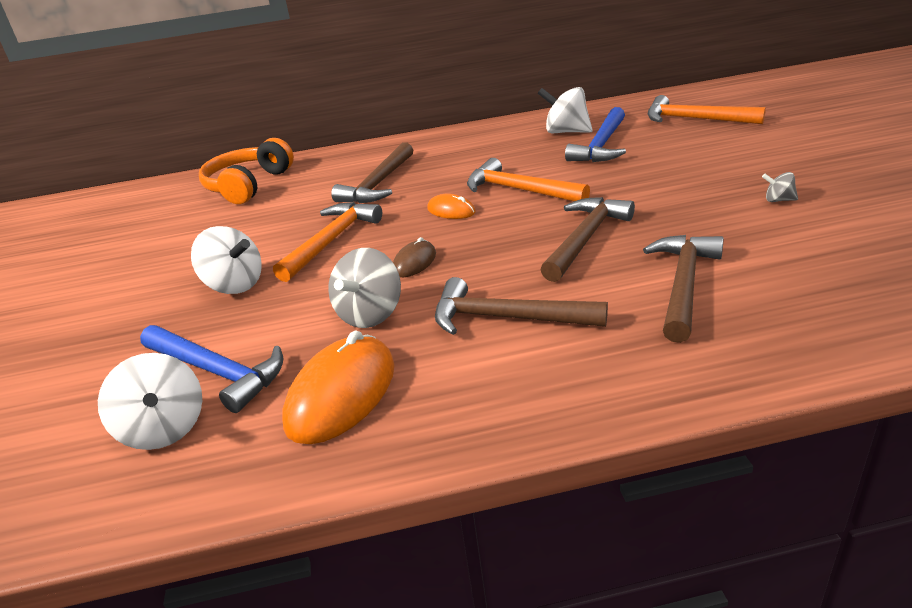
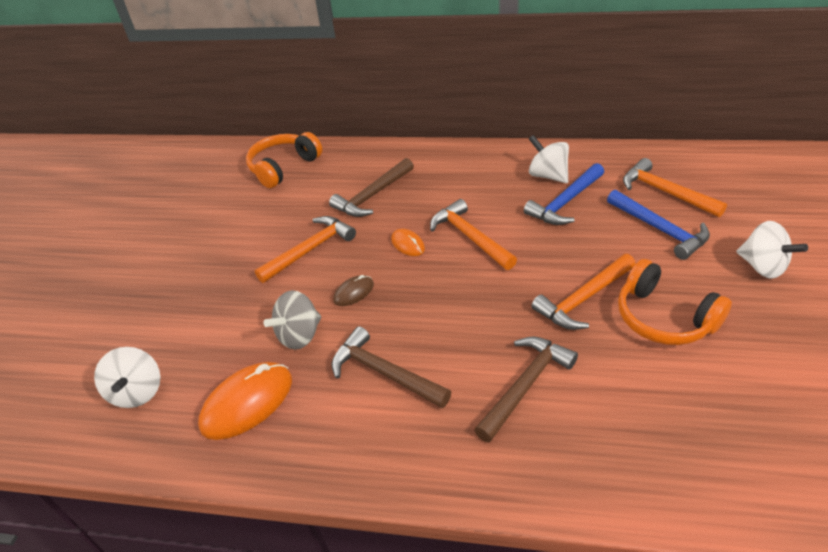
camera: 20 degrees right, 10 degrees up
(217, 372) = (185, 354): blue hammer -> blue hammer (660, 230)
(235, 285) = (229, 274): white spinning top -> white spinning top (762, 266)
(585, 239) = (486, 310): brown hammer -> none
(684, 206) = (583, 299): none -> orange hammer
(778, 200) = (664, 318): grey spinning top -> orange headphones

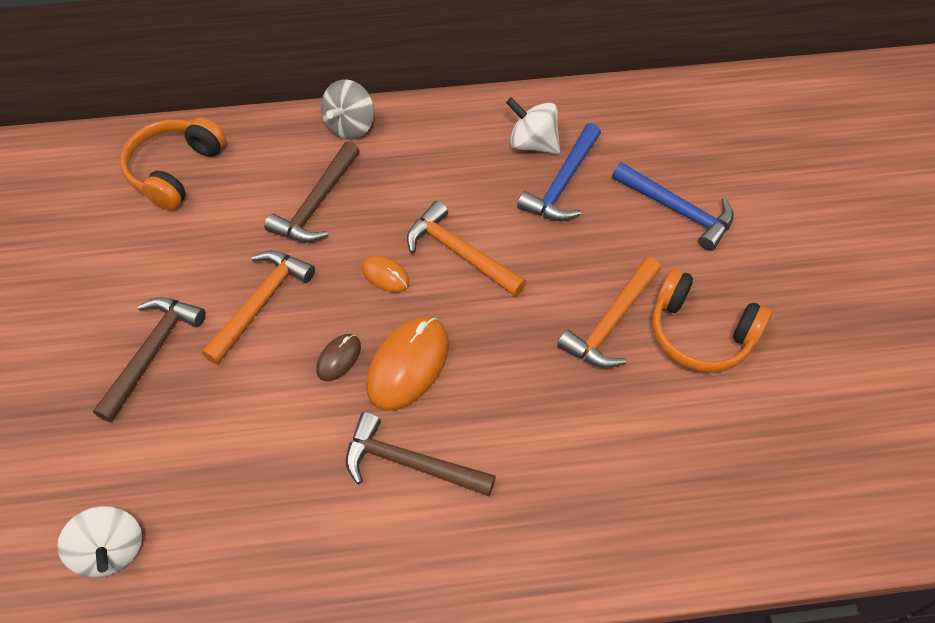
camera: 20 degrees left, 15 degrees up
(247, 402) = (258, 535): orange mouse -> orange mouse (408, 365)
(299, 335) = (290, 432): grey spinning top -> grey spinning top (350, 126)
(525, 385) = (572, 448): brown hammer -> brown hammer (152, 352)
(665, 192) = (674, 152): orange hammer -> none
(762, 266) = (792, 247): white spinning top -> none

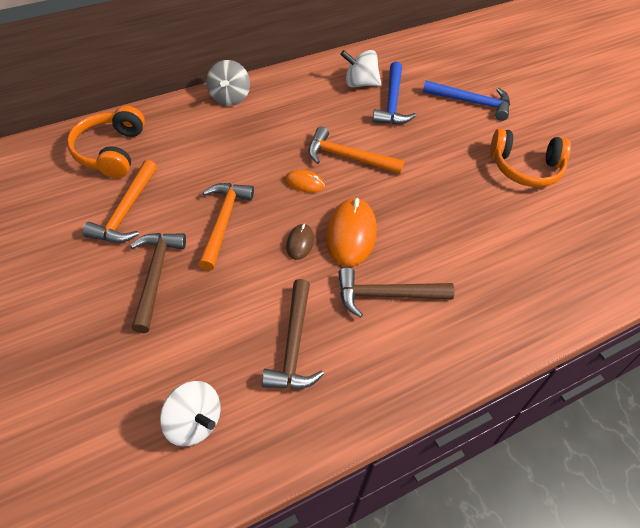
camera: 25 degrees left, 5 degrees down
(316, 204) = (230, 150): brown hammer -> brown hammer (293, 345)
(610, 322) = (468, 175): orange hammer -> orange hammer (125, 211)

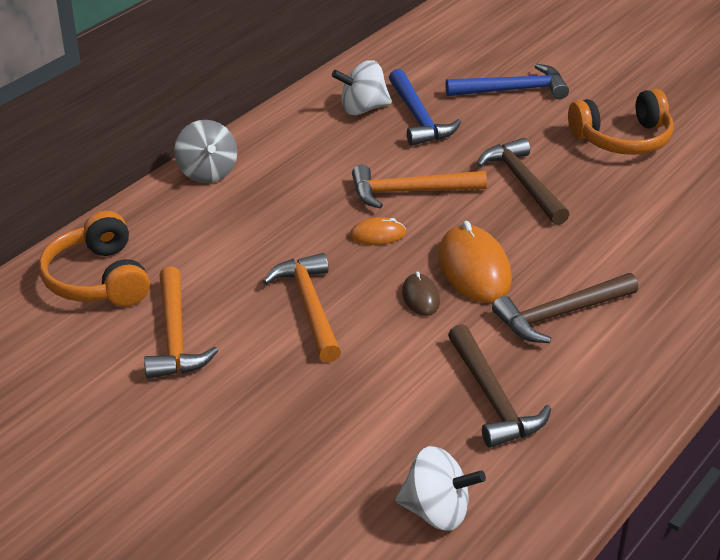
camera: 20 degrees left, 15 degrees down
(155, 276) = (271, 389): brown hammer -> brown hammer (523, 183)

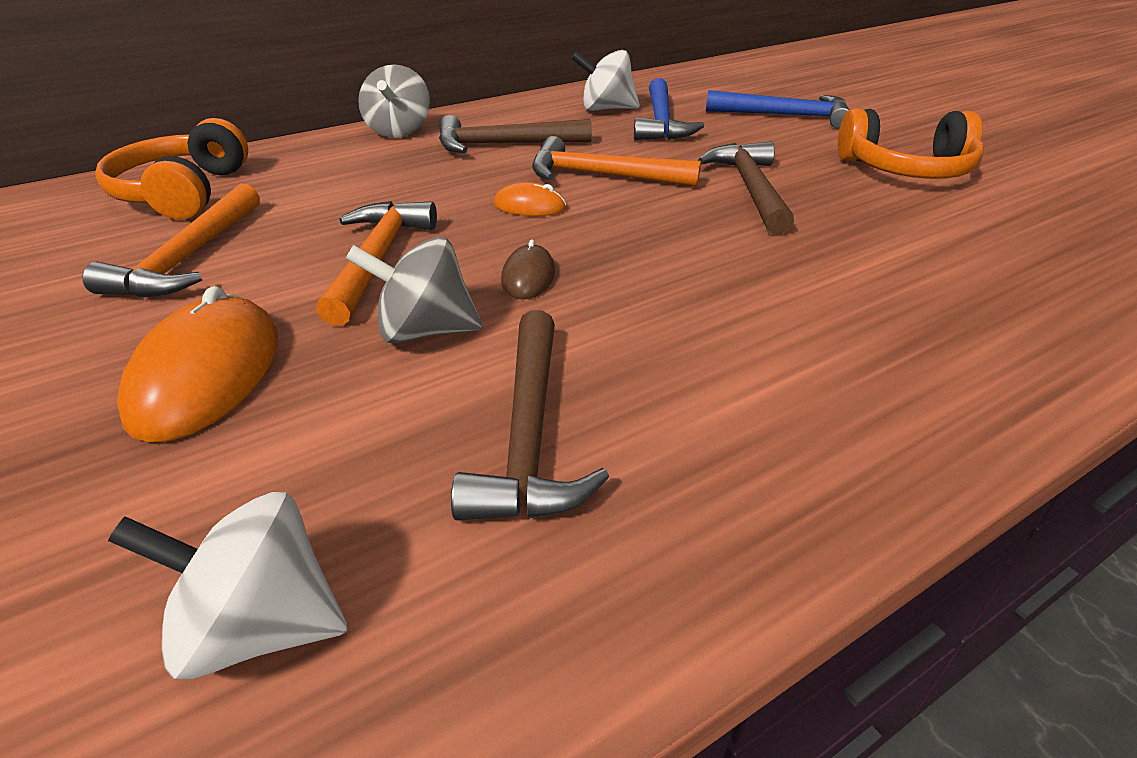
camera: 20 degrees right, 0 degrees up
(387, 352) = (424, 331): none -> grey spinning top
(437, 512) = (259, 626): white spinning top -> white spinning top turned 150 degrees clockwise
(474, 269) = (626, 260): orange mouse -> orange mouse (206, 374)
(560, 314) = (718, 337): brown hammer -> brown hammer (504, 144)

